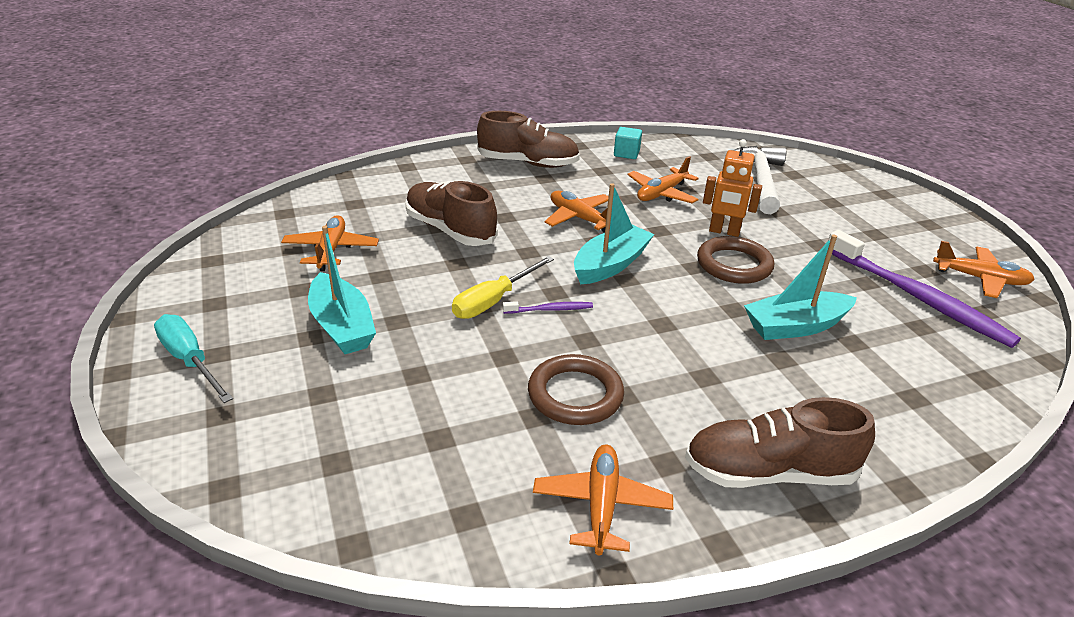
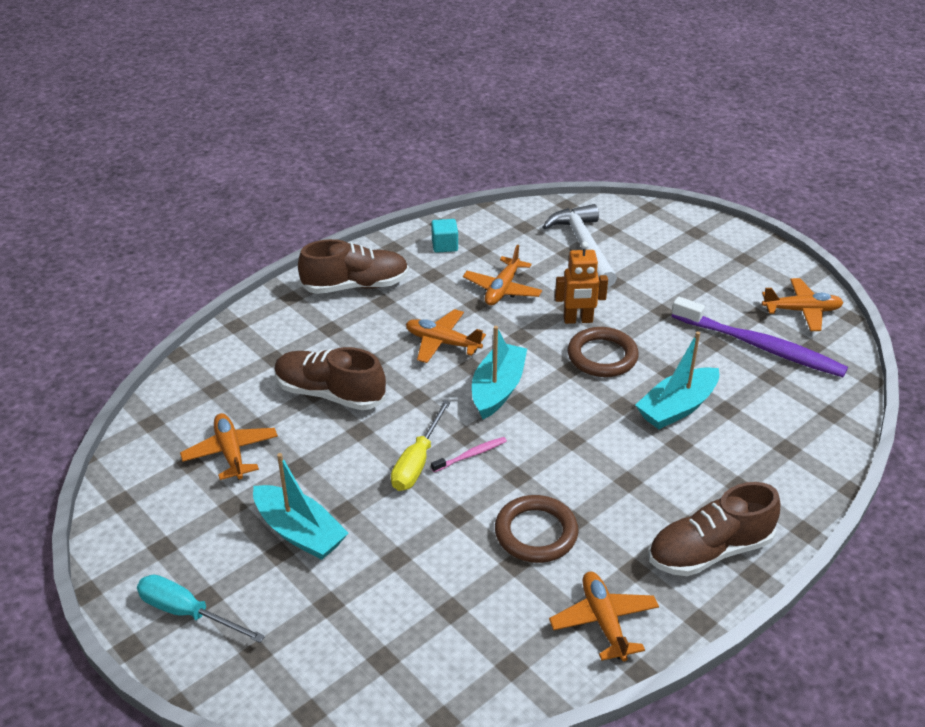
camera: 20 degrees left, 5 degrees up
(550, 309) = (471, 455): purple toothbrush -> pink toothbrush

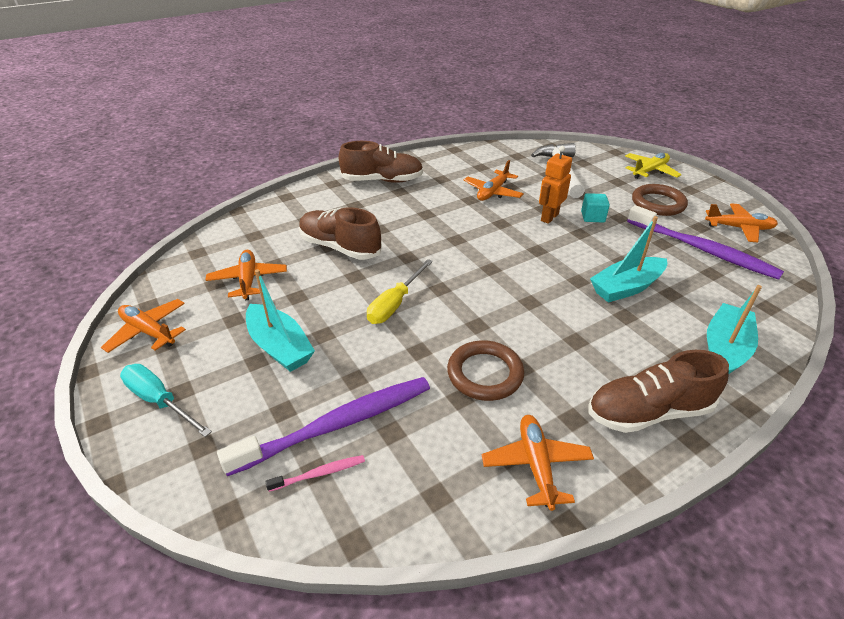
camera: 10 degrees right, 0 degrees up
(392, 610) = (337, 424): none -> purple toothbrush
(442, 343) = (438, 222): orange plane -> orange plane (148, 332)
(444, 245) = (455, 162): turquoise cube -> turquoise cube (592, 217)
(471, 455) = (441, 304): pink toothbrush -> pink toothbrush (319, 473)
(497, 389) = (474, 258): turquoise boat -> turquoise boat (725, 349)
(578, 320) = (549, 217): orange robot -> orange robot turned 120 degrees clockwise
(602, 356) = (565, 243): brown ring -> brown ring (658, 203)
(694, 235) = (650, 171): none -> yellow plane

